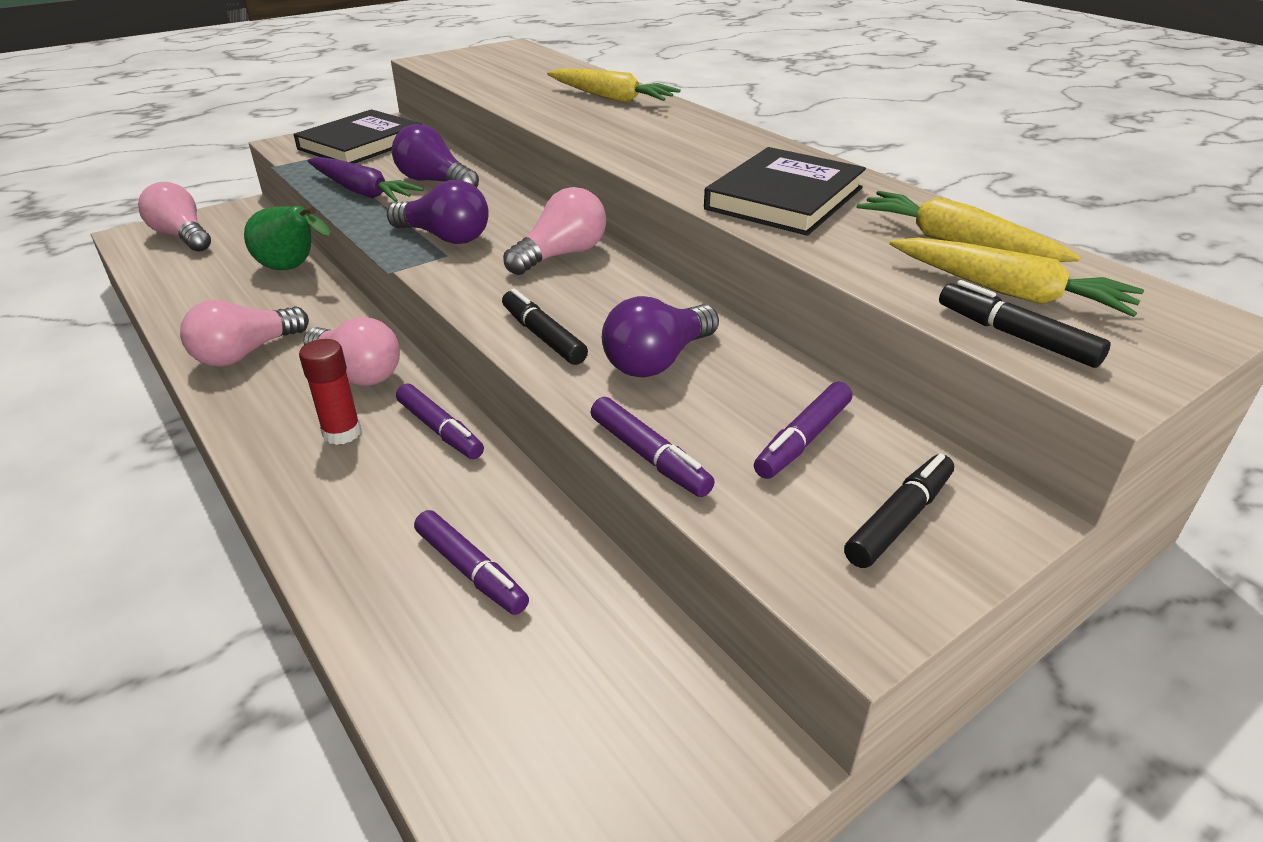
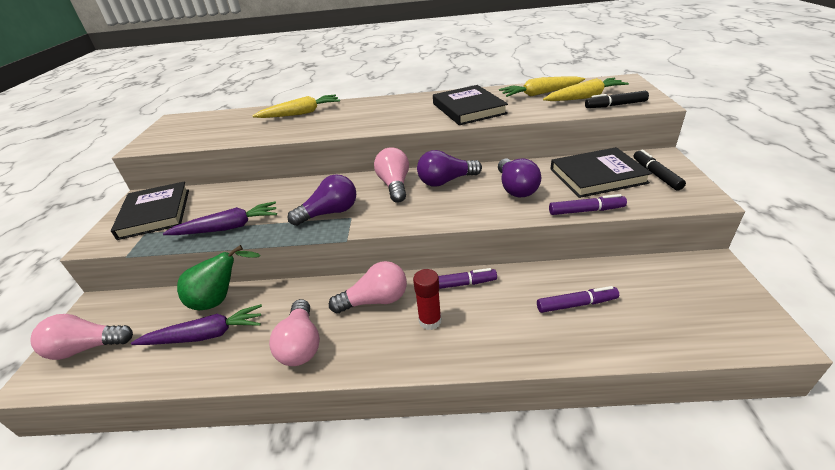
camera: 50 degrees left, 0 degrees up
(231, 288) = (205, 335): none -> purple carrot
(435, 182) = (255, 200): purple light bulb -> purple light bulb (446, 181)
(543, 336) = (467, 210): black marker -> none
(803, 440) = (597, 176): purple marker -> black book

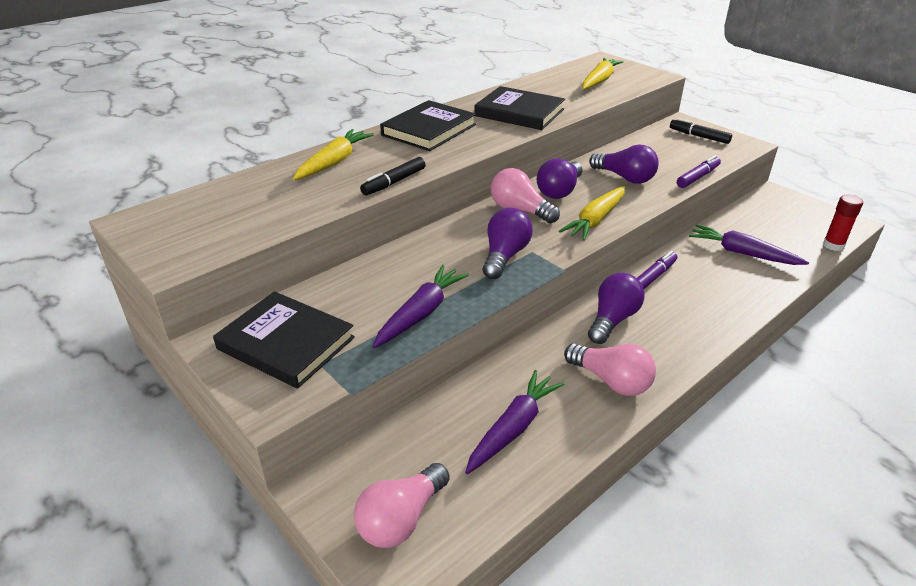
camera: 45 degrees left, 0 degrees up
(220, 300) = (469, 397): green pear -> none
(375, 300) = (612, 320): pink light bulb -> purple light bulb
(430, 321) = (674, 311): red glue stick -> red glue stick (833, 245)
(540, 93) = (557, 84): yellow carrot -> yellow carrot (595, 220)
(576, 304) = (742, 253): purple marker -> purple carrot
(597, 176) = (665, 149): black book -> black book (429, 130)
(615, 105) = (634, 83): black marker -> black marker (394, 182)

